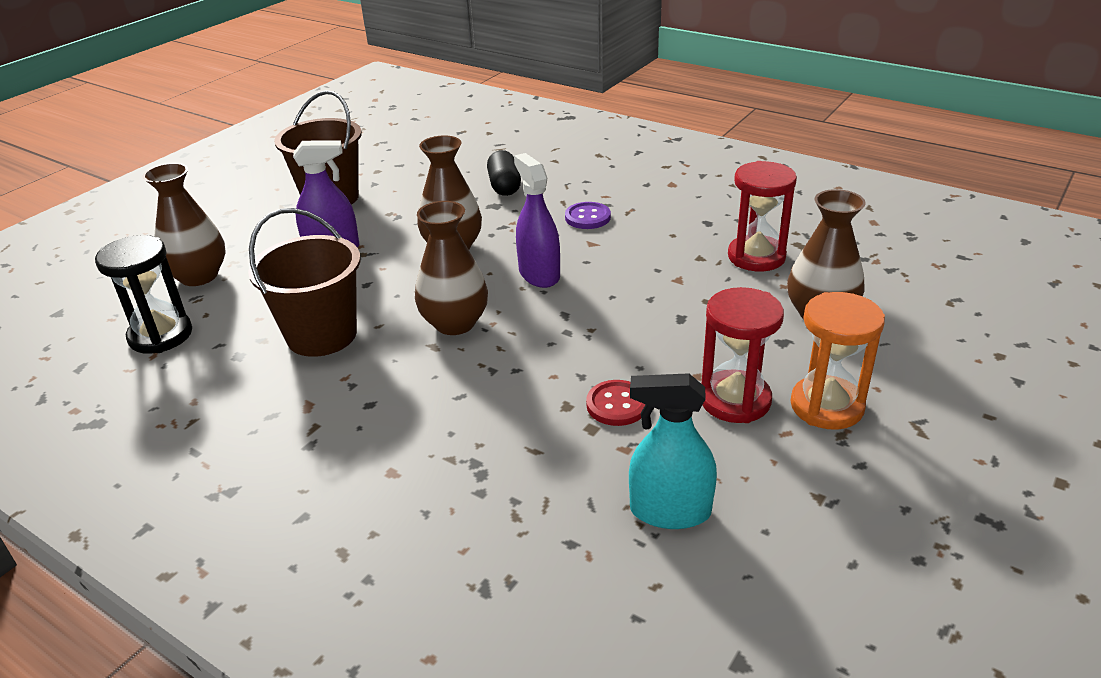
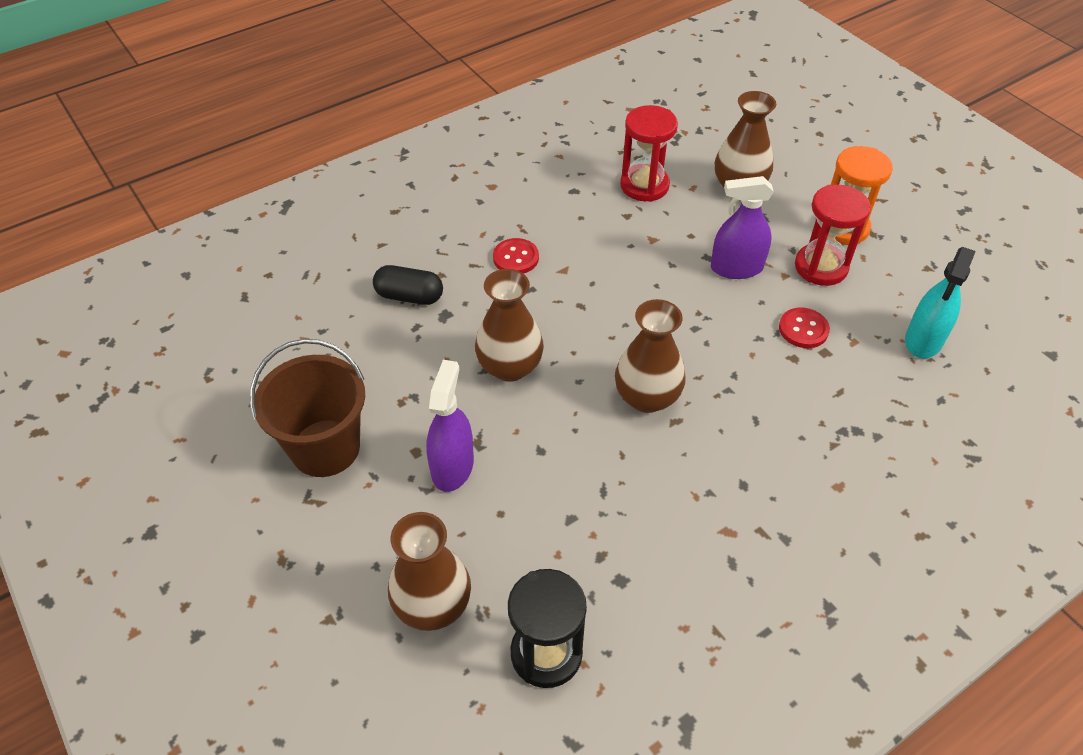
camera: 70 degrees left, 15 degrees up
(322, 335) = (618, 503): brown bucket -> none
(539, 274) = (596, 319): purple spray bottle -> purple spray bottle (736, 268)
(587, 217) = (516, 258): purple button -> red button

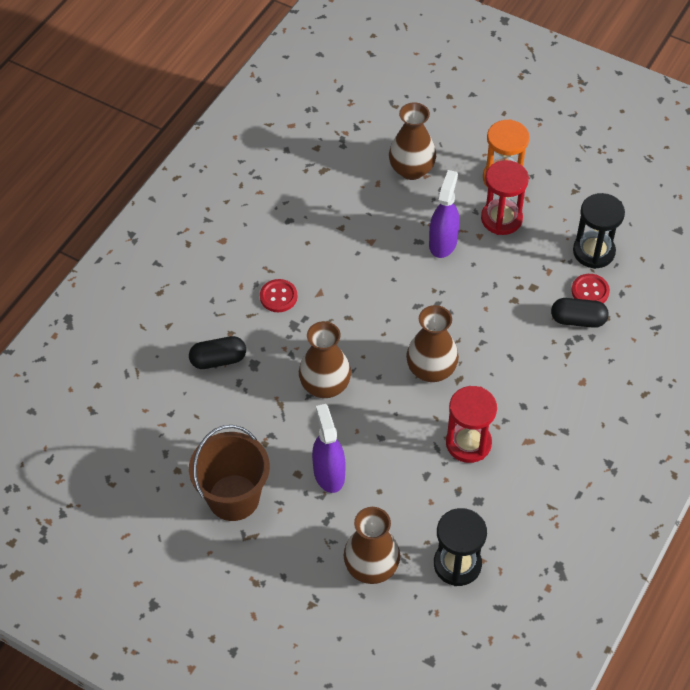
camera: 25 degrees left, 5 degrees up
(644, 185) = (340, 195): red hourglass -> red hourglass (468, 443)
(736, 268) = (443, 242): purple spray bottle -> purple spray bottle turned 135 degrees clockwise
(803, 329) = (511, 275): red button -> red button (590, 291)
(867, 410) = (578, 320): none -> black capsule
(923, 340) = (593, 252): turquoise spray bottle -> black hourglass

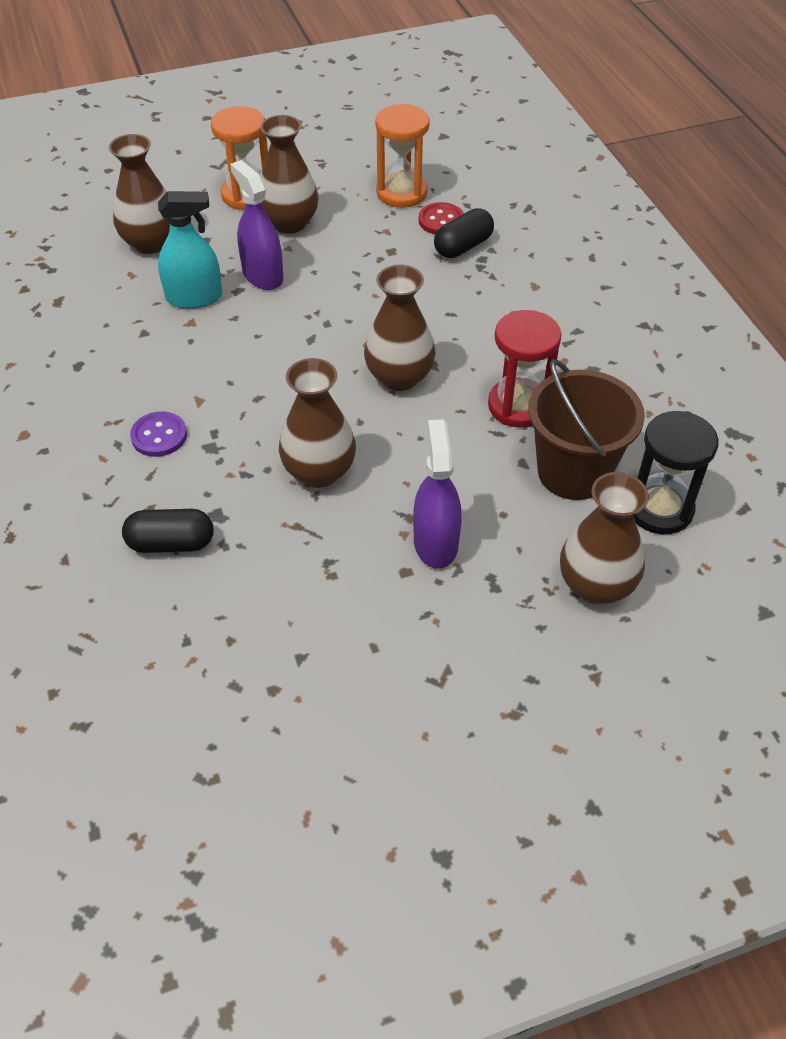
camera: 50 degrees left, 5 degrees down
(218, 360) = (171, 543): black capsule -> black capsule turned 60 degrees clockwise
(233, 497) = (373, 656): brown bucket -> brown bucket (573, 472)
(278, 297) = (159, 436): red button -> purple button
(329, 473) = (435, 543): purple spray bottle -> purple spray bottle turned 60 degrees clockwise
(391, 227) = (194, 297): none -> turquoise spray bottle
(501, 219) = (289, 223): red hourglass -> brown vase
(593, 252) = (401, 193): black hourglass -> orange hourglass

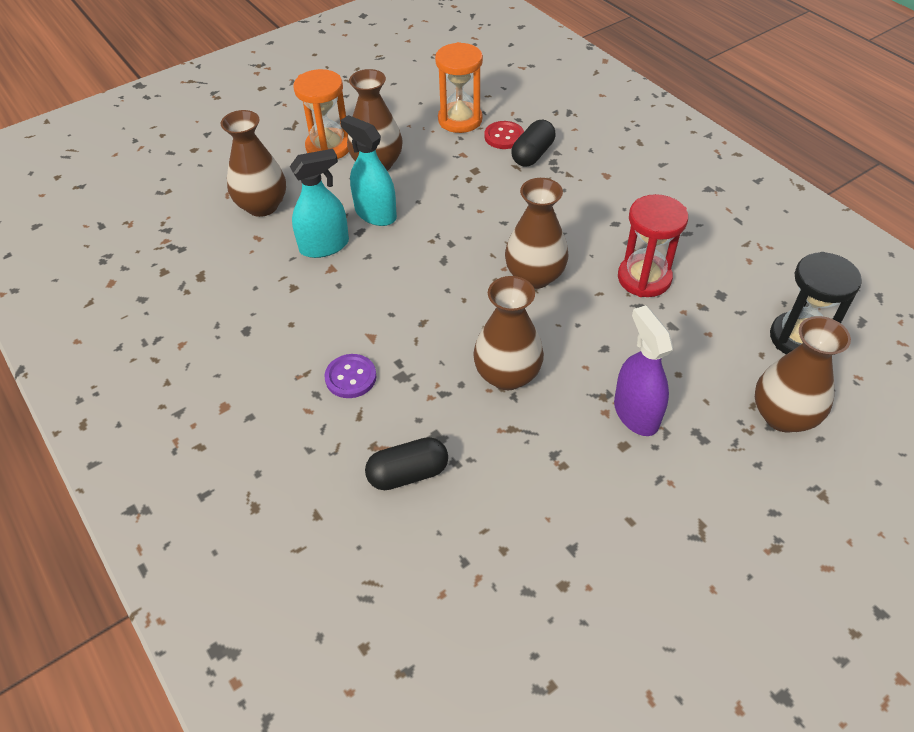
camera: 15 degrees left, 0 degrees up
(262, 275) = (375, 214): purple spray bottle -> turquoise spray bottle
(573, 472) = (716, 324): brown bucket -> none

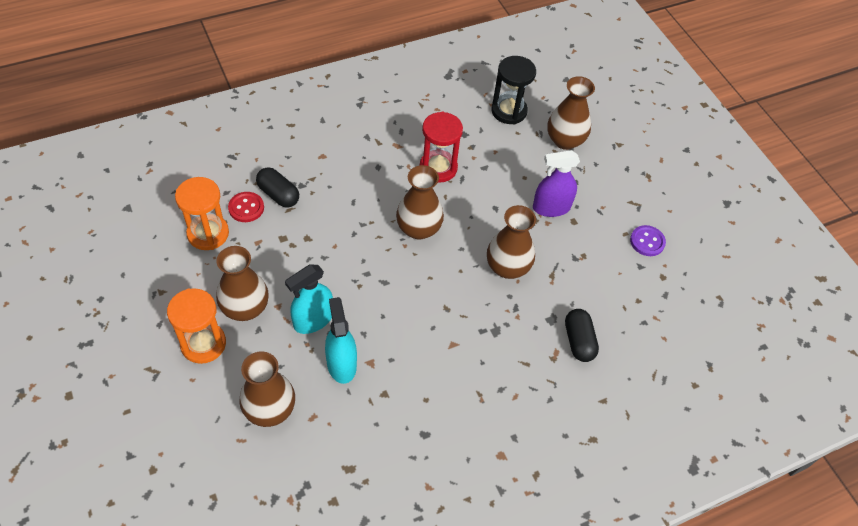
camera: 85 degrees left, 5 degrees up
(350, 377) = (490, 364): purple button -> purple button (647, 241)

